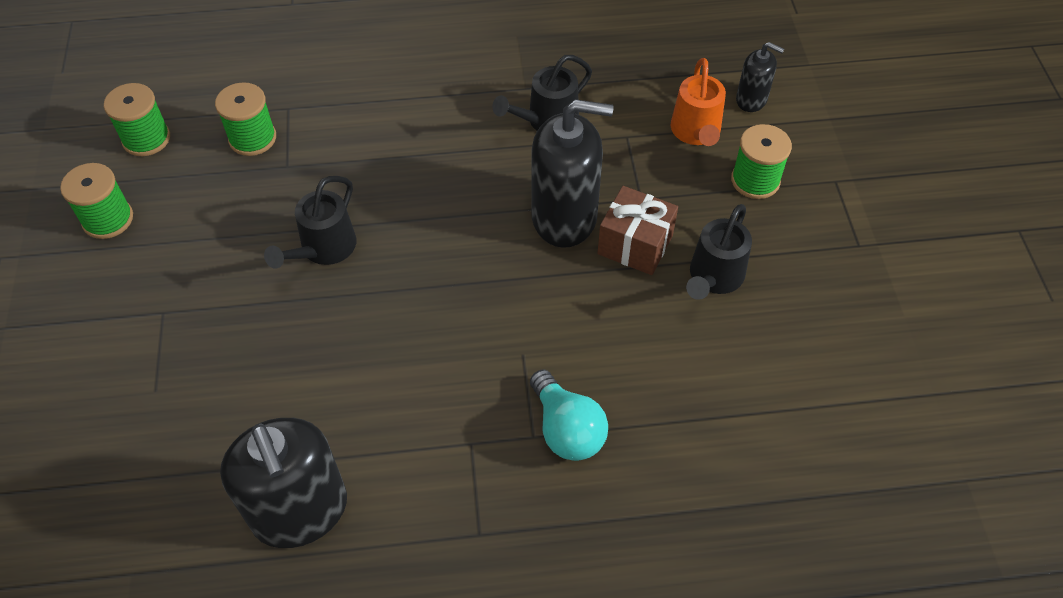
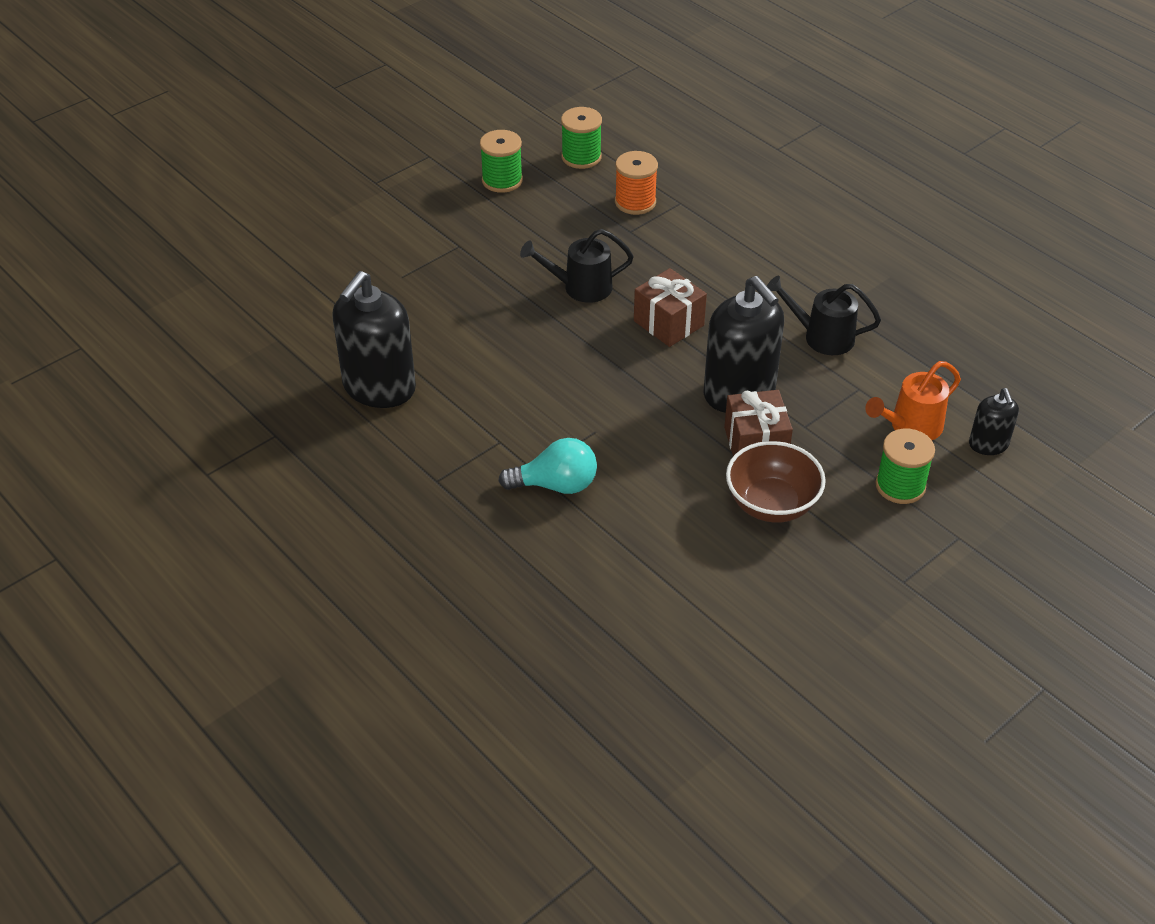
camera: 55 degrees right, 10 degrees down
(252, 138) = (635, 202): green spool -> orange spool
(434, 213) = (668, 323): none -> brown gift
(567, 429) = (556, 485): turquoise light bulb -> turquoise light bulb turned 120 degrees counterclockwise
(713, 278) = (771, 504): black watering can -> brown bowl

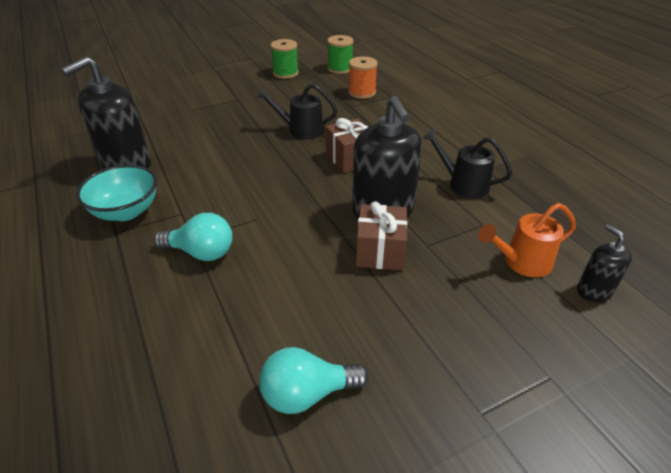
camera: 15 degrees right, 5 degrees down
(429, 452) = (126, 211): none -> turquoise bowl
(743, 599) = (307, 393): none -> turquoise light bulb
(771, 504) = (373, 304): brown bowl -> none
(900, 486) = (500, 312): green spool -> none
(988, 444) = (594, 290): black soap dispenser -> black soap dispenser turned 150 degrees clockwise

